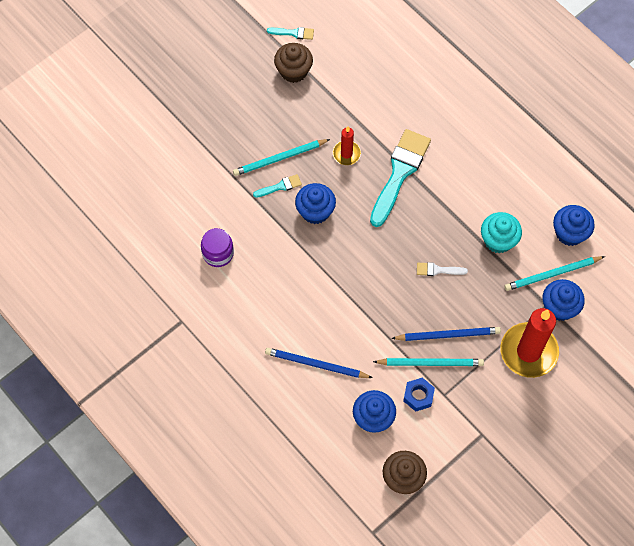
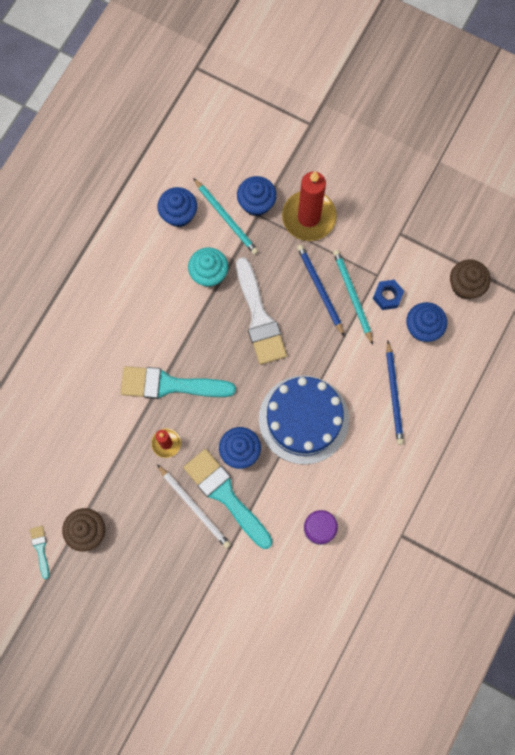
camera: 110 degrees left, 10 degrees up
(279, 158) = (194, 507): turquoise pencil -> white pencil
(280, 186) = (225, 495): turquoise brush -> turquoise brush, size x2.26
(323, 275) = (303, 419): none -> blue cake
(438, 270) = (259, 318): white brush -> white brush, size x2.26

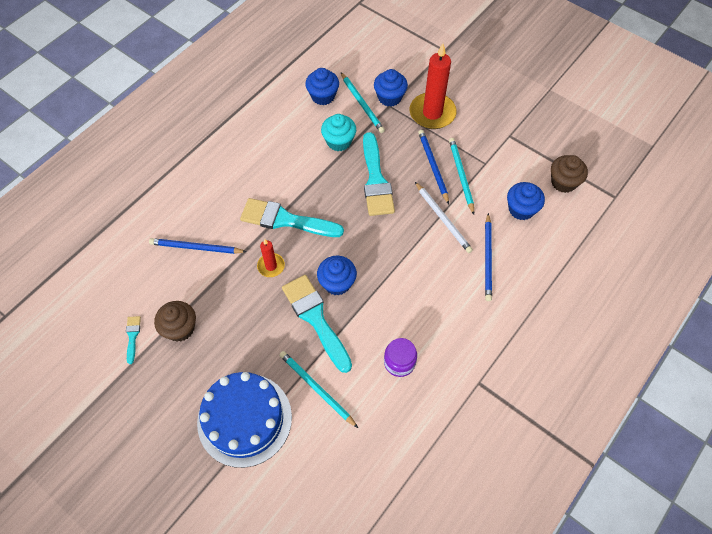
camera: 10 degrees right, 15 degrees down
(80, 435) = (196, 248): none -> blue pencil
(194, 507) = (284, 324): white pencil -> white pencil (443, 219)
(241, 571) = (316, 388): none -> turquoise pencil
(259, 318) = (376, 180): white brush -> turquoise brush
(303, 419) = (400, 266): blue cake -> blue cake (244, 419)
(387, 296) = (492, 180): blue nut -> none

